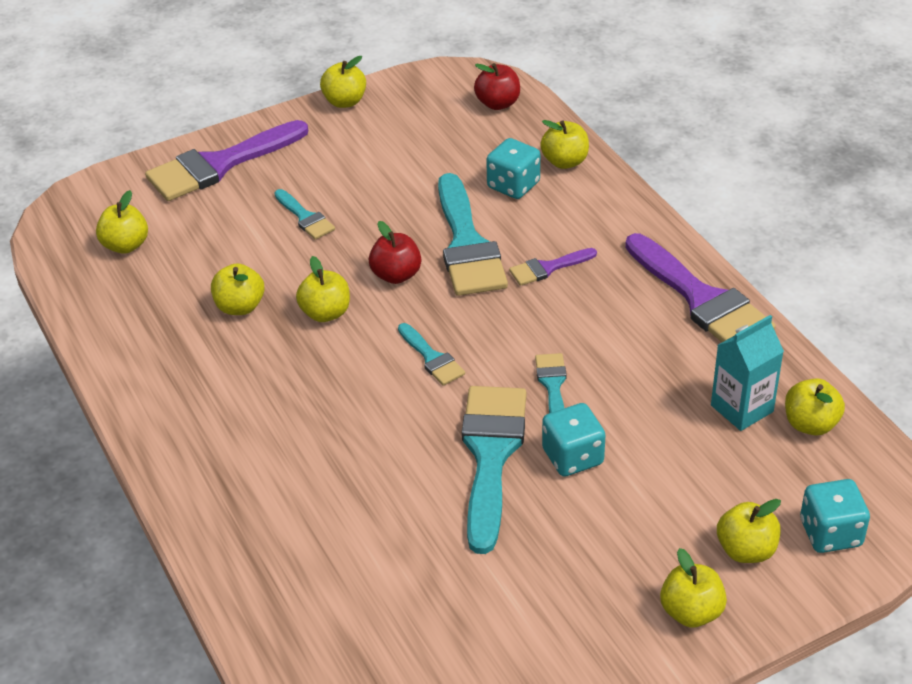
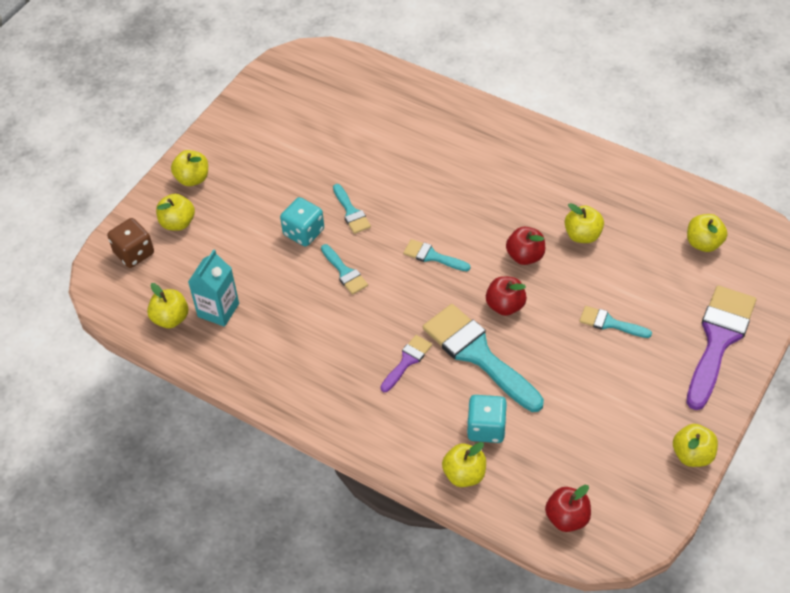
camera: 150 degrees right, 10 degrees up
(325, 313) = (525, 256): yellow apple -> red apple
(490, 455) = (351, 212): turquoise brush -> turquoise brush, size x0.49
(702, 299) = (284, 385): purple brush -> none
(830, 533) = (134, 253): turquoise dice -> brown dice

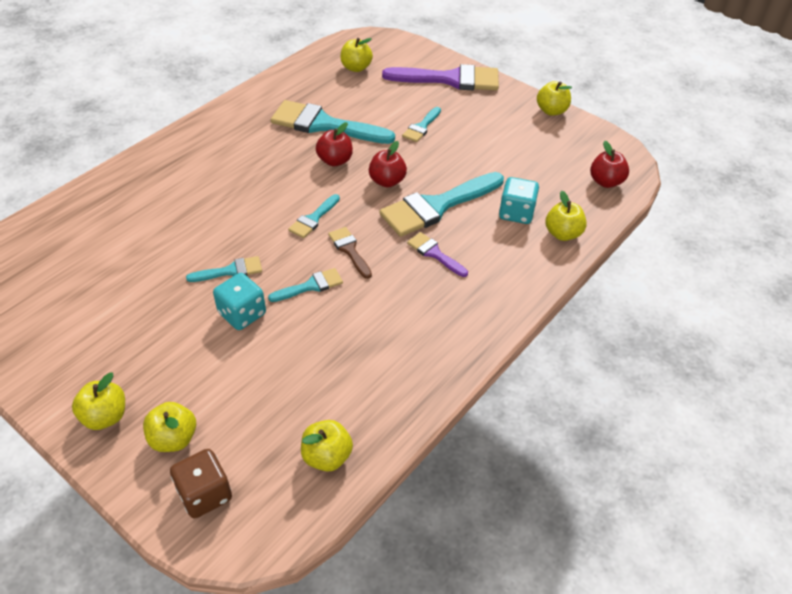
camera: 85 degrees left, 5 degrees down
(218, 310) = (328, 405): turquoise carton -> none
(396, 292) = (349, 250): none -> brown brush
(582, 235) = (324, 125): yellow apple -> turquoise brush
(718, 340) = (450, 79): purple brush -> purple brush turned 150 degrees clockwise

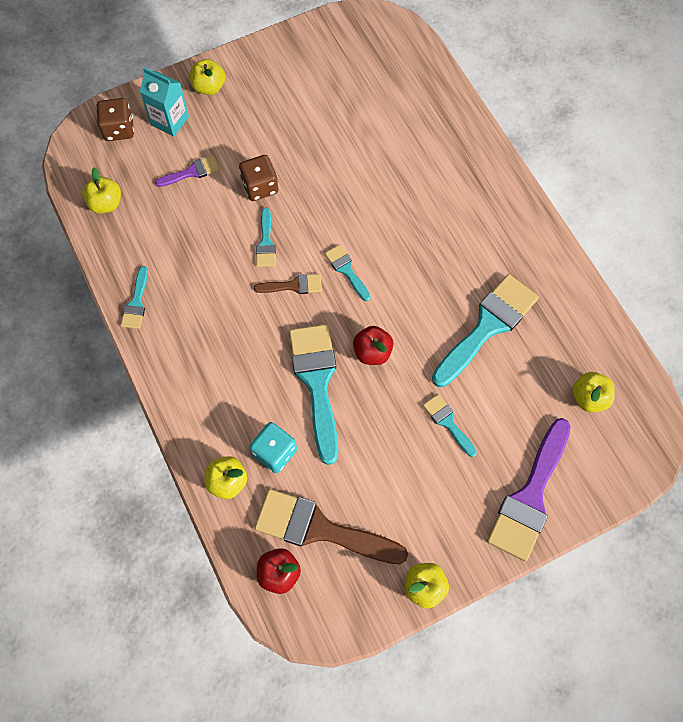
camera: 115 degrees right, 20 degrees up
(174, 438) = (170, 121): yellow apple -> turquoise carton
(230, 271) = (311, 190): turquoise brush -> turquoise brush (136, 303)
(242, 314) = (260, 187): turquoise dice -> brown dice
(335, 160) = (423, 316): red apple -> none
(434, 253) = (257, 353): purple brush -> purple brush (192, 172)
(555, 170) = (320, 529): none -> brown brush

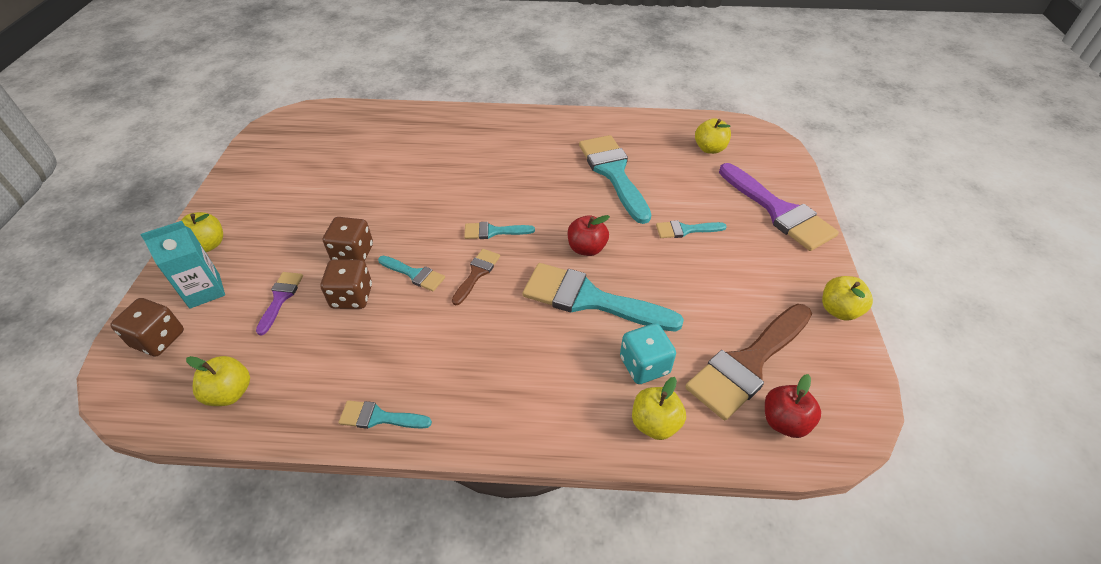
camera: 60 degrees left, 20 degrees down
(136, 303) = (379, 417): turquoise brush -> turquoise brush turned 150 degrees clockwise
(220, 216) = (352, 296): none -> brown dice

